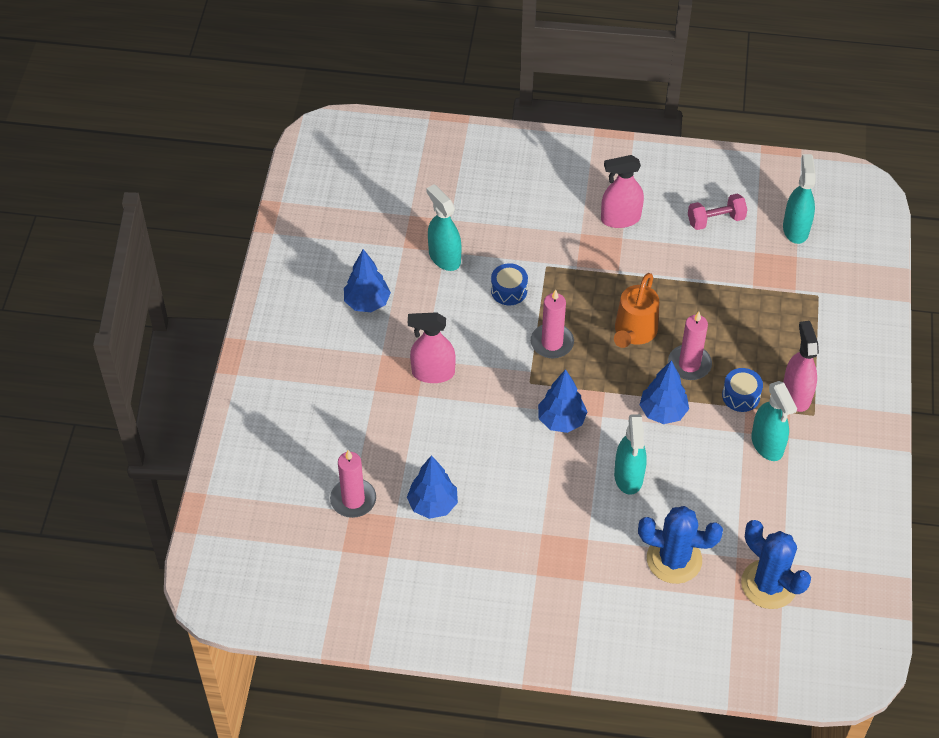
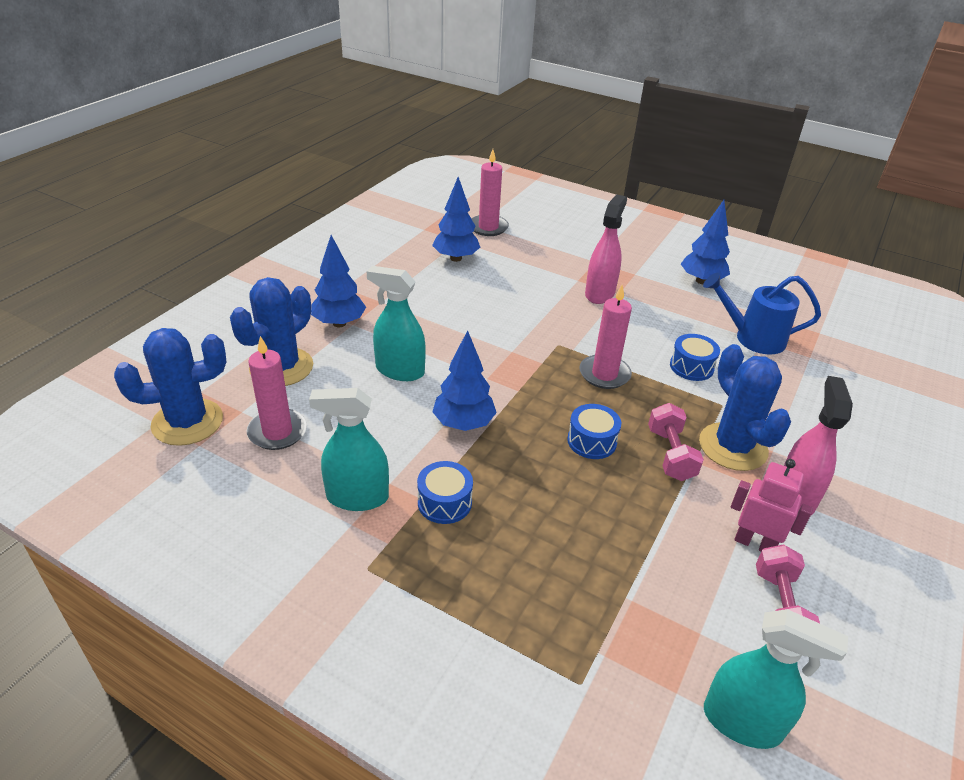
camera: 110 degrees right, 15 degrees down
(444, 257) = (752, 338): turquoise spray bottle -> blue watering can
(561, 420) = (498, 349): blue tree -> blue tree (339, 323)
(591, 255) = (733, 447): none -> blue cactus
(620, 287) = (670, 454): none -> pink dumbbell
(634, 333) = (592, 441): orange watering can -> blue drum
(674, 235) = (754, 543): none -> pink robot
(689, 364) = (520, 472): pink candle -> pink candle (277, 432)
(796, 395) = (411, 562): pink spray bottle -> none

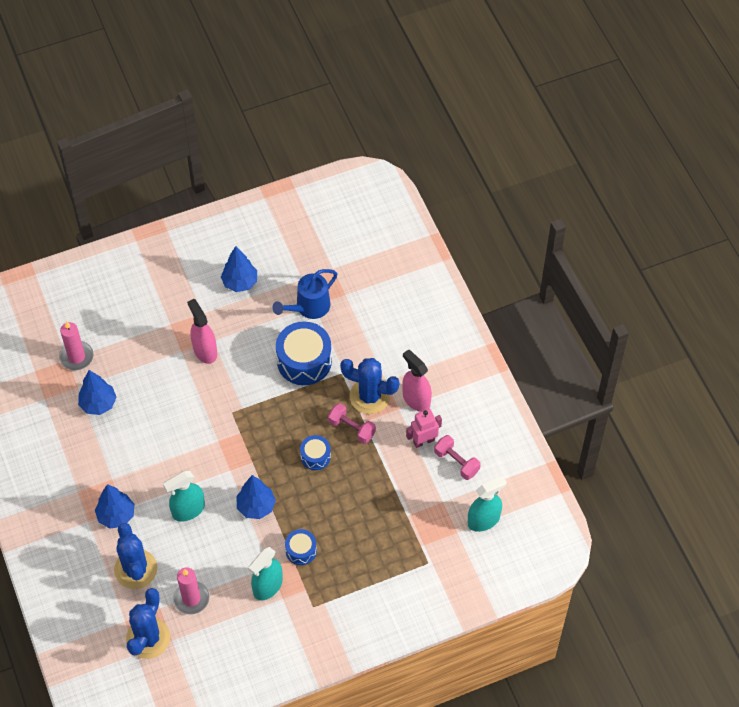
camera: 50 degrees left, 20 degrees up
(604, 374) = (274, 409): pink candle -> none
(691, 367) = (304, 361): blue drum -> blue drum, size x1.87

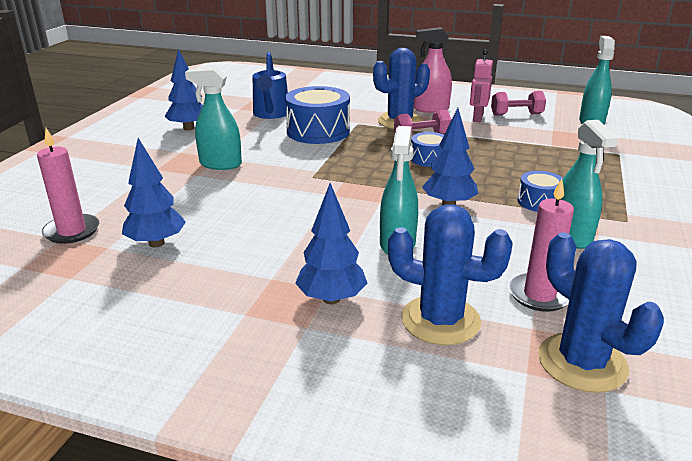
camera: 50 degrees left, 30 degrees down
(205, 350) = (220, 164): pink spray bottle -> turquoise spray bottle

